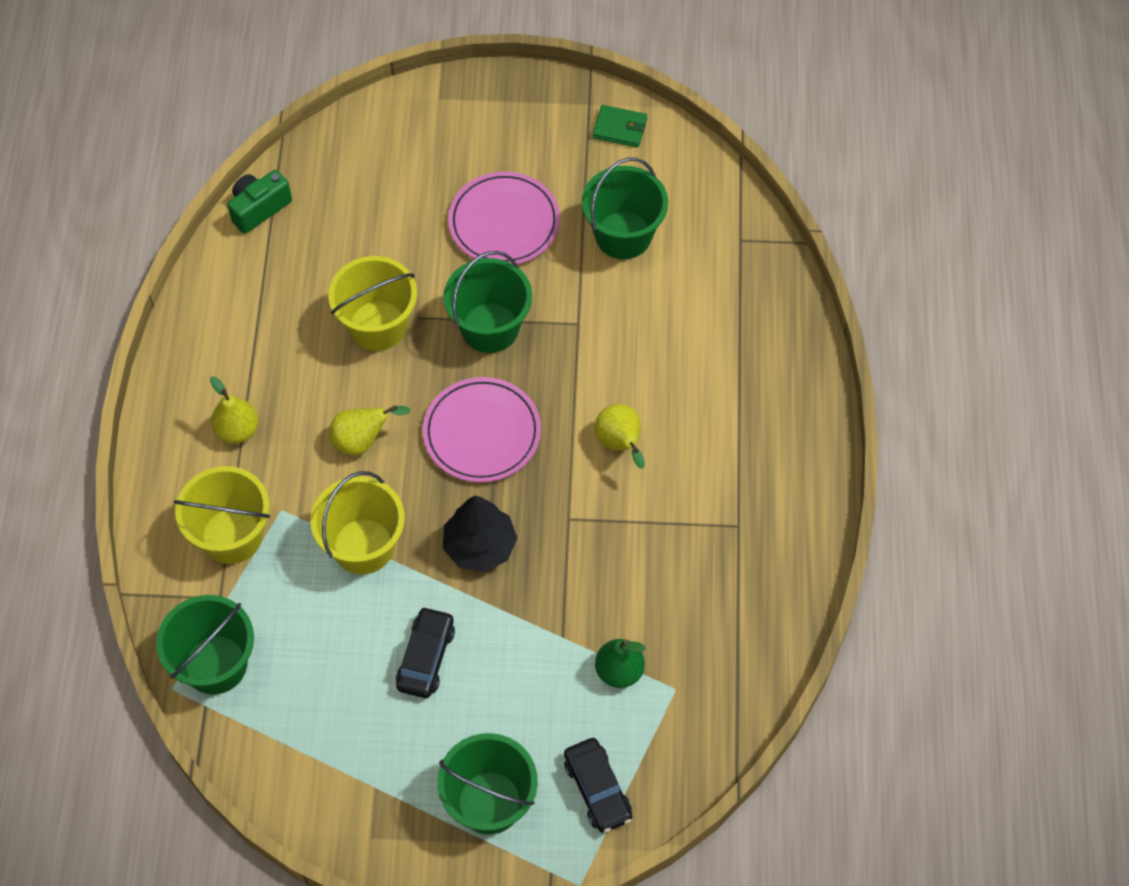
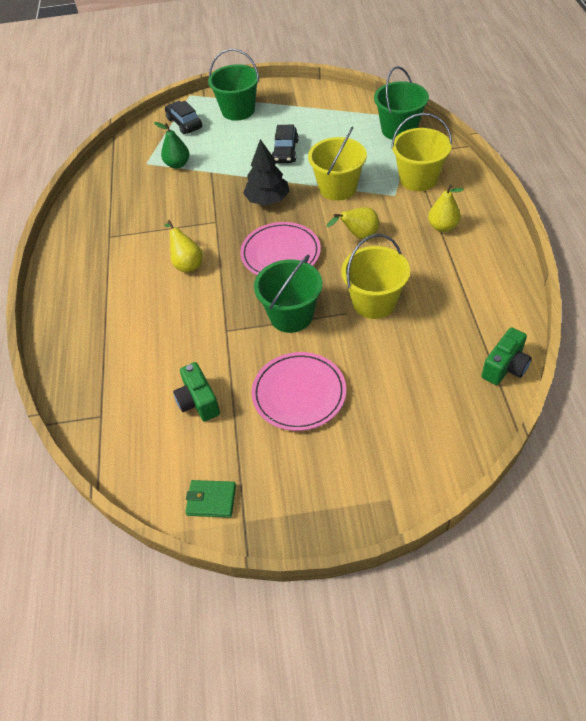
camera: 175 degrees right, 10 degrees down
(623, 235) = (198, 401): green bucket -> green camera

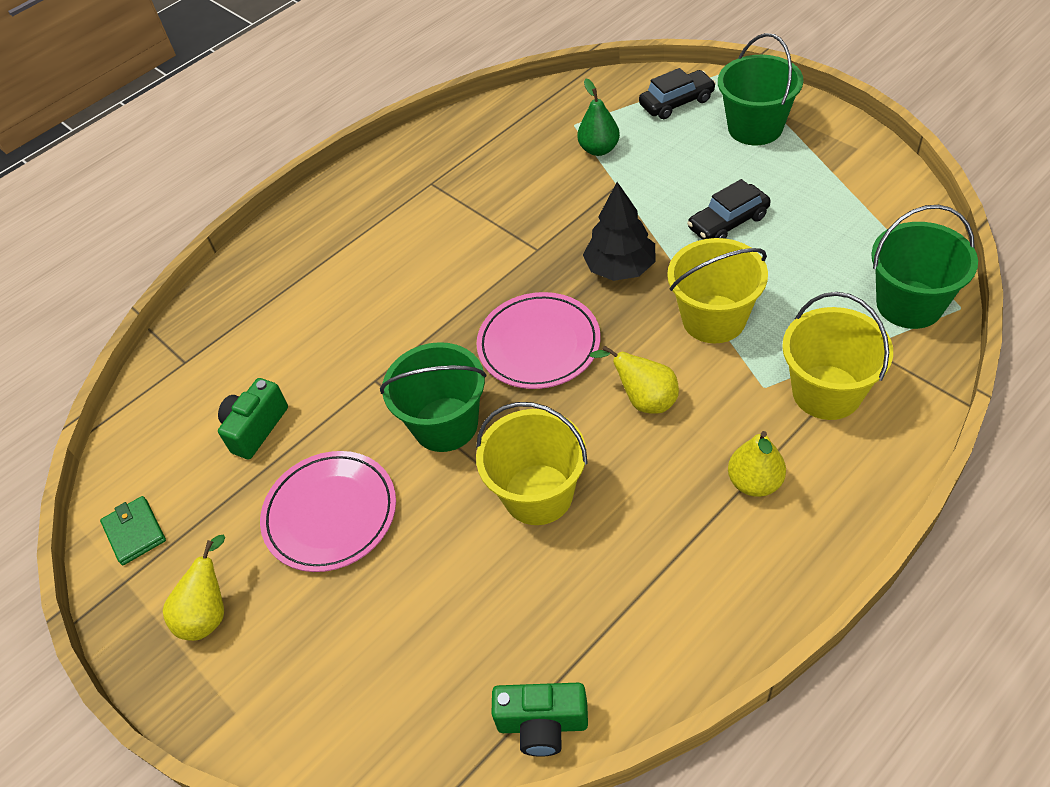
camera: 55 degrees right, 0 degrees up
(184, 123) = (676, 102): black car -> black car turned 45 degrees clockwise
(187, 264) = (446, 274): yellow pear -> yellow pear (209, 613)

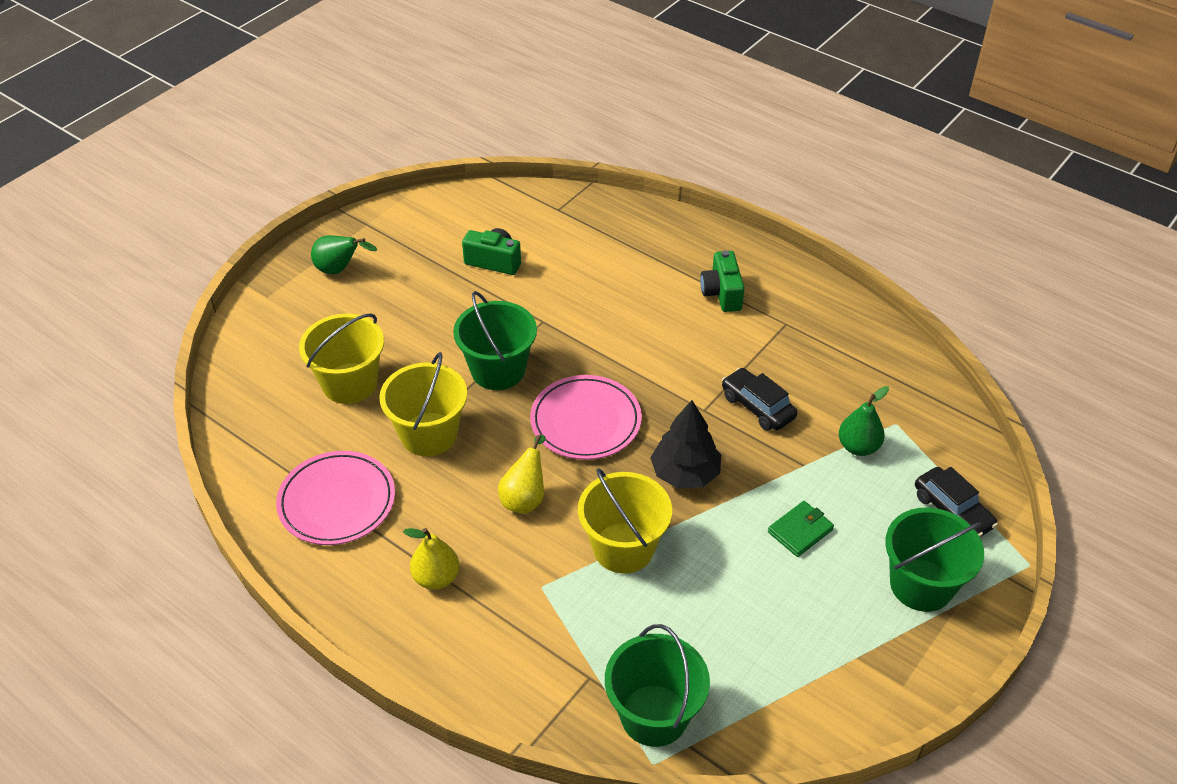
camera: 75 degrees right, 5 degrees down
(135, 532) = (405, 219): green wallet -> green wallet (800, 531)
(209, 613) = (339, 270): yellow pear -> green pear
(330, 514) = (415, 316): pink plate -> pink plate (337, 501)
(542, 724) = (240, 453): green camera -> green camera (722, 293)
(728, 222) = (759, 559): black car -> black car (757, 407)
(826, 392) = (536, 635): yellow bucket -> yellow bucket (349, 383)

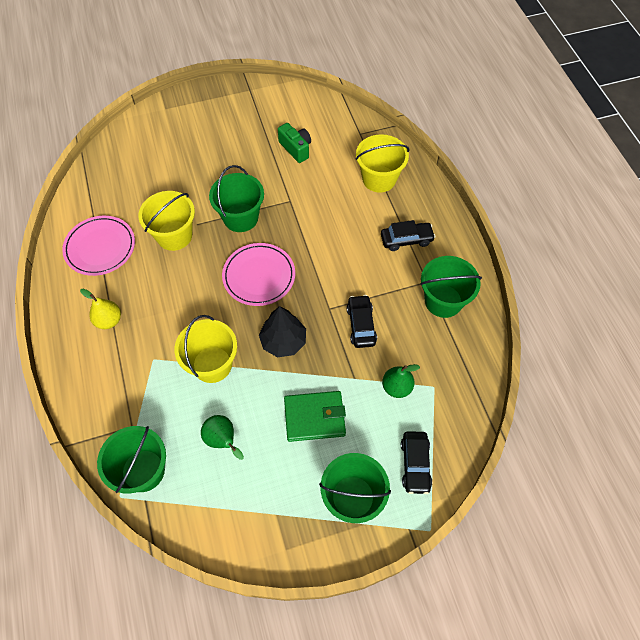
camera: 35 degrees right, 15 degrees up
(339, 270) = (213, 111): green pear -> green pear (223, 440)
(349, 383) = (162, 182): yellow bucket -> yellow bucket (379, 179)
(525, 498) = (189, 303): yellow pear -> none
(722, 293) = (406, 240): green camera -> black car
(800, 531) = (314, 417): green wallet -> green wallet, size x1.60
(822, 333) = (443, 301): none -> green bucket

